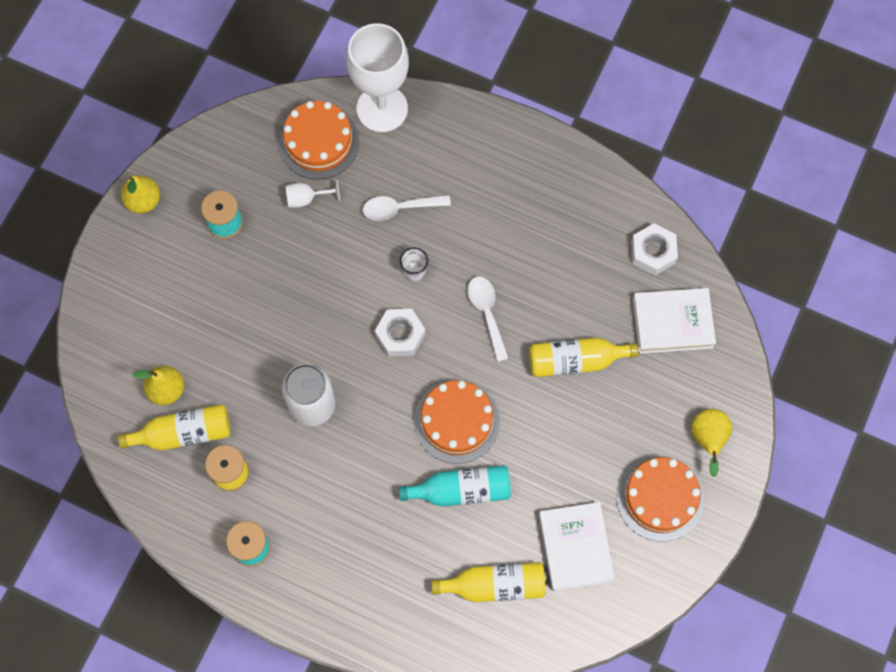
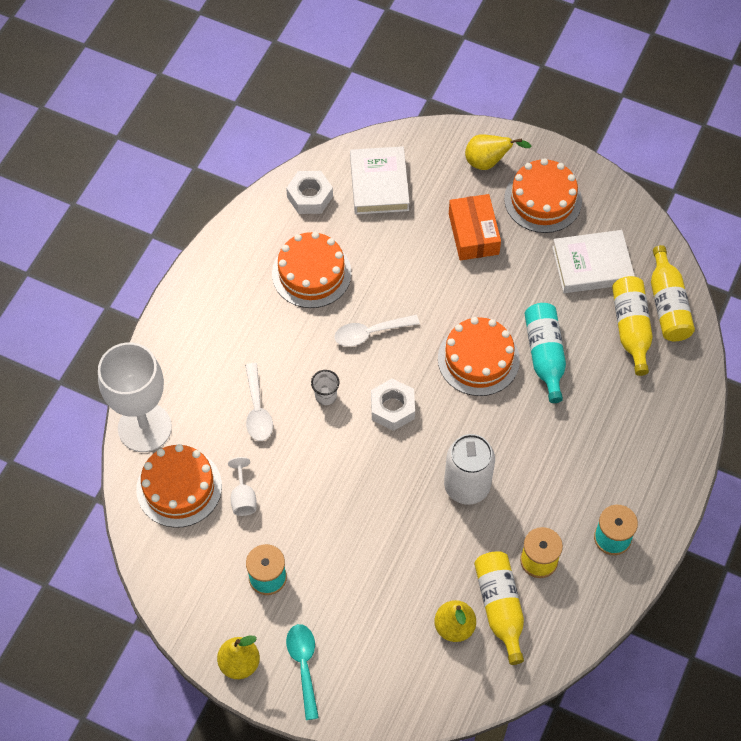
camera: 90 degrees left, 10 degrees down
(138, 255) = (303, 665): none -> turquoise spoon
(557, 255) = (311, 273): none -> orange cake
(575, 361) = (416, 261): yellow bottle -> yellow bottle (667, 305)
(612, 421) = (473, 234): none -> orange box

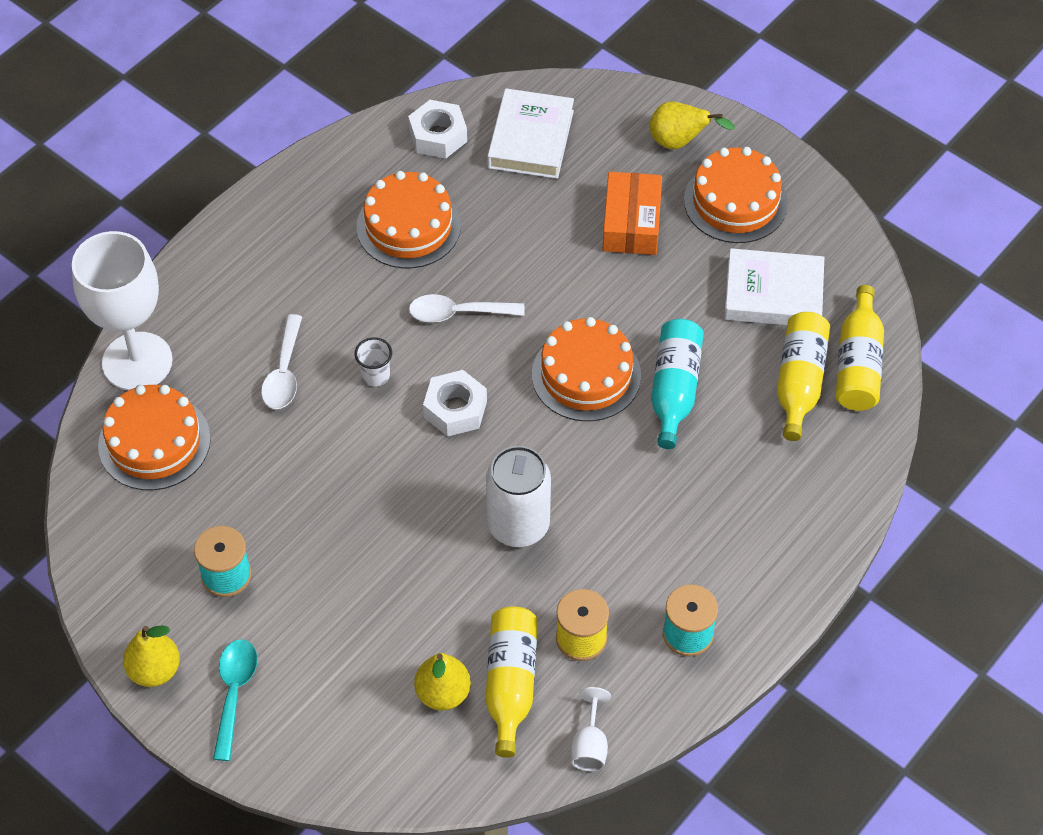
camera: 15 degrees right, 5 degrees down
(243, 497) = (229, 472): white goblet -> white goblet (589, 745)

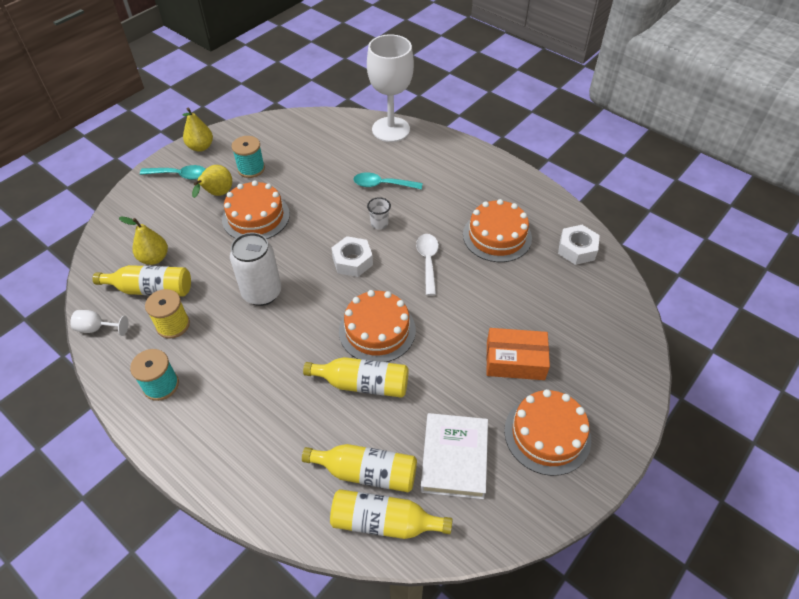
camera: 90 degrees right, 5 degrees down
(154, 442) = (338, 139): orange cake -> orange cake (256, 217)
(284, 373) = (382, 185): white spoon -> turquoise spoon
(530, 139) = (585, 300): white book -> none
(674, 389) = (363, 384): turquoise bottle -> yellow bottle
(679, 142) = (602, 396): yellow pear -> yellow pear (217, 194)

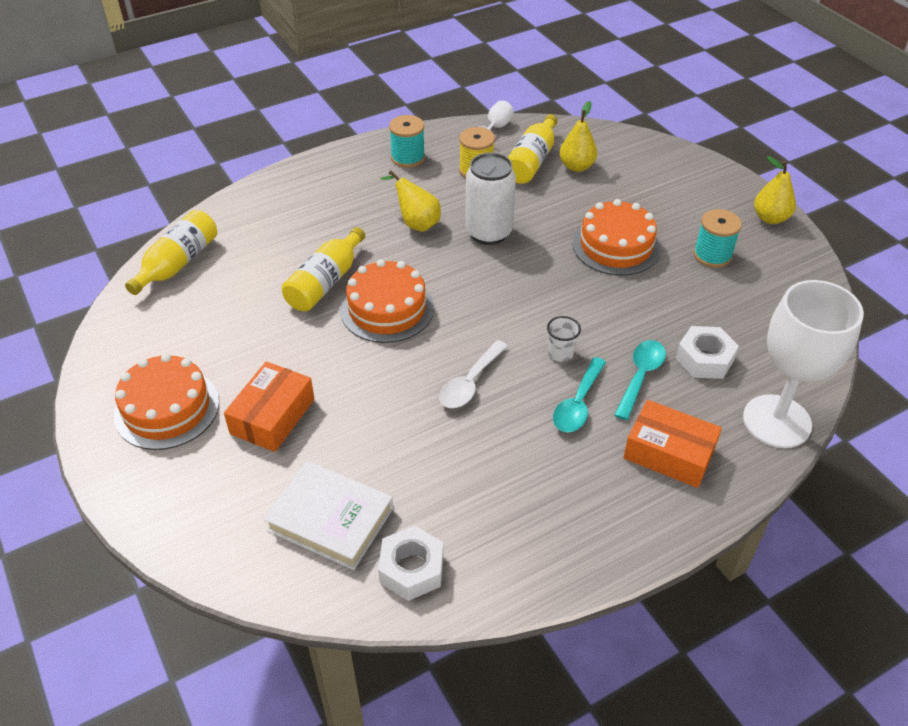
camera: 110 degrees right, 5 degrees down
(179, 175) = (715, 196): turquoise spoon -> turquoise spoon (578, 404)
(217, 194) = (669, 221): yellow pear -> yellow pear (416, 223)
(352, 261) = (503, 313): white nut -> white nut (704, 359)
(366, 473) = (230, 263): yellow bottle -> none
(428, 261) = (470, 383): white spoon -> white spoon turned 105 degrees clockwise
(436, 165) = (669, 453): none -> orange box
(454, 458) = (198, 326): white book -> white book (330, 519)
(497, 236) = (483, 475): orange cake -> none

